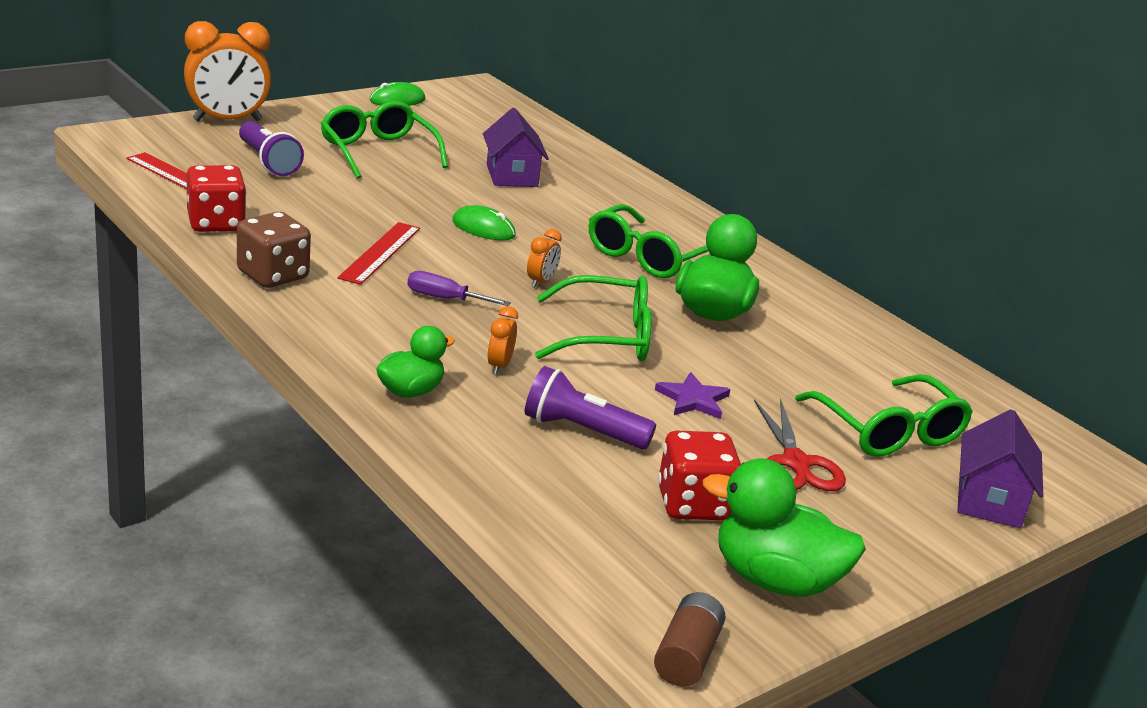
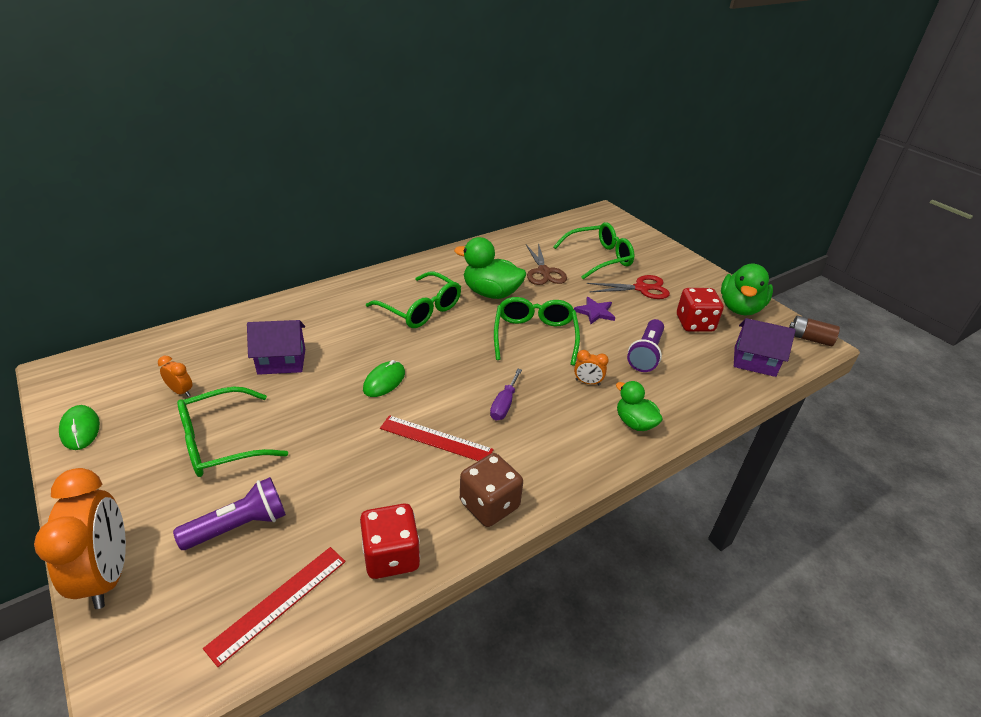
camera: 85 degrees left, 10 degrees up
(541, 282) = (467, 358): orange clock -> orange clock (181, 391)
(803, 365) = (544, 272): none -> brown scissors
(989, 500) = (645, 243): purple house -> purple house (754, 361)

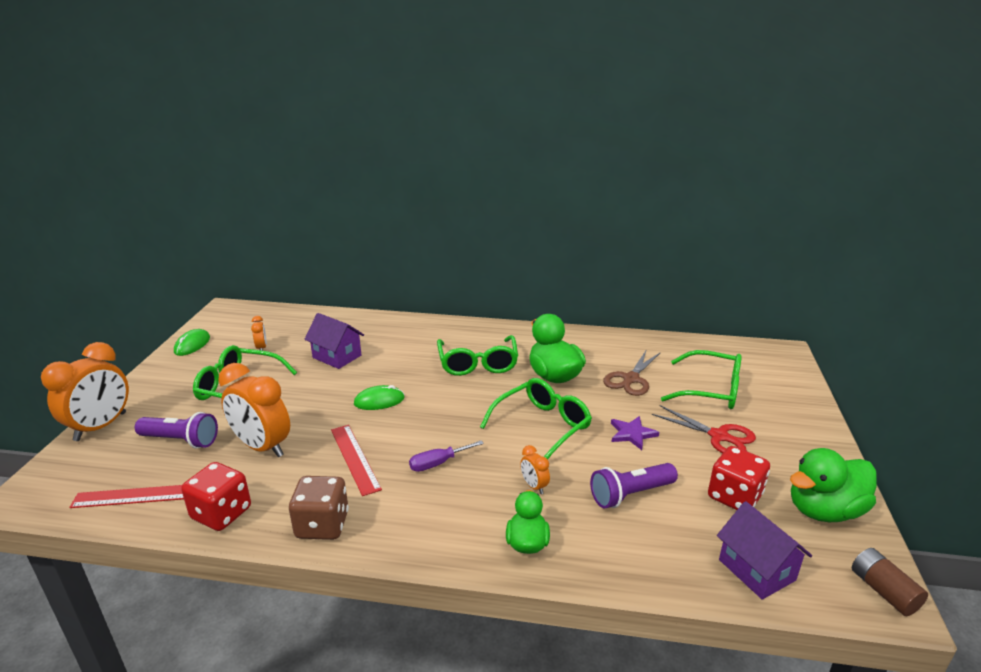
camera: 45 degrees right, 10 degrees down
(337, 480) = (262, 447): none -> orange clock

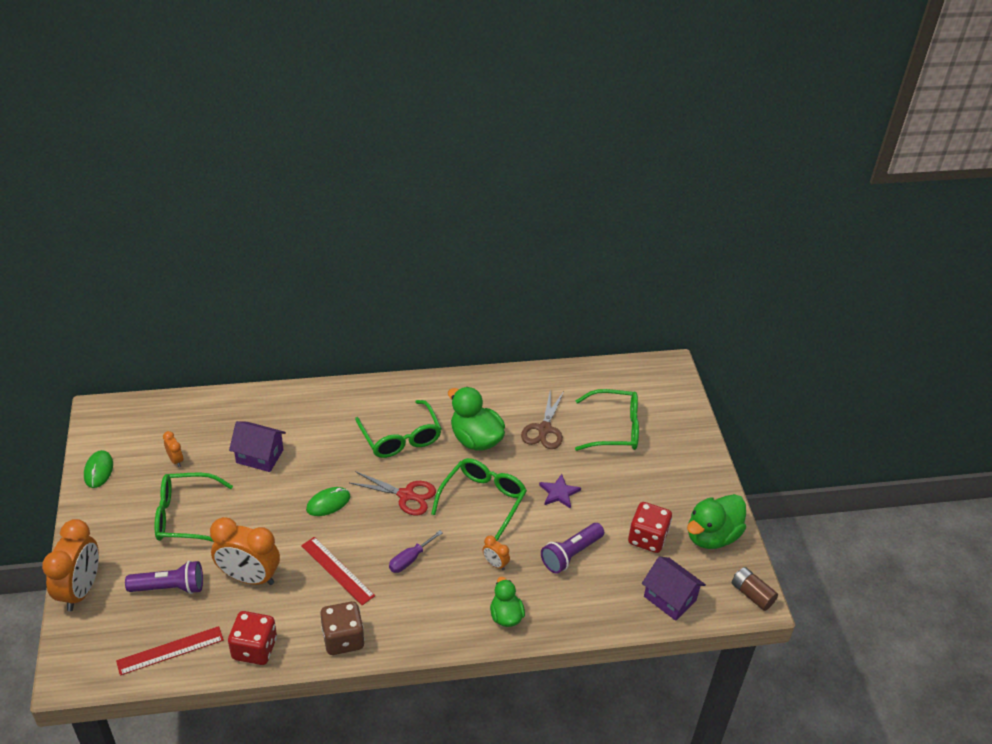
camera: 20 degrees left, 15 degrees up
(719, 436) = (628, 480): red scissors -> red scissors (406, 495)

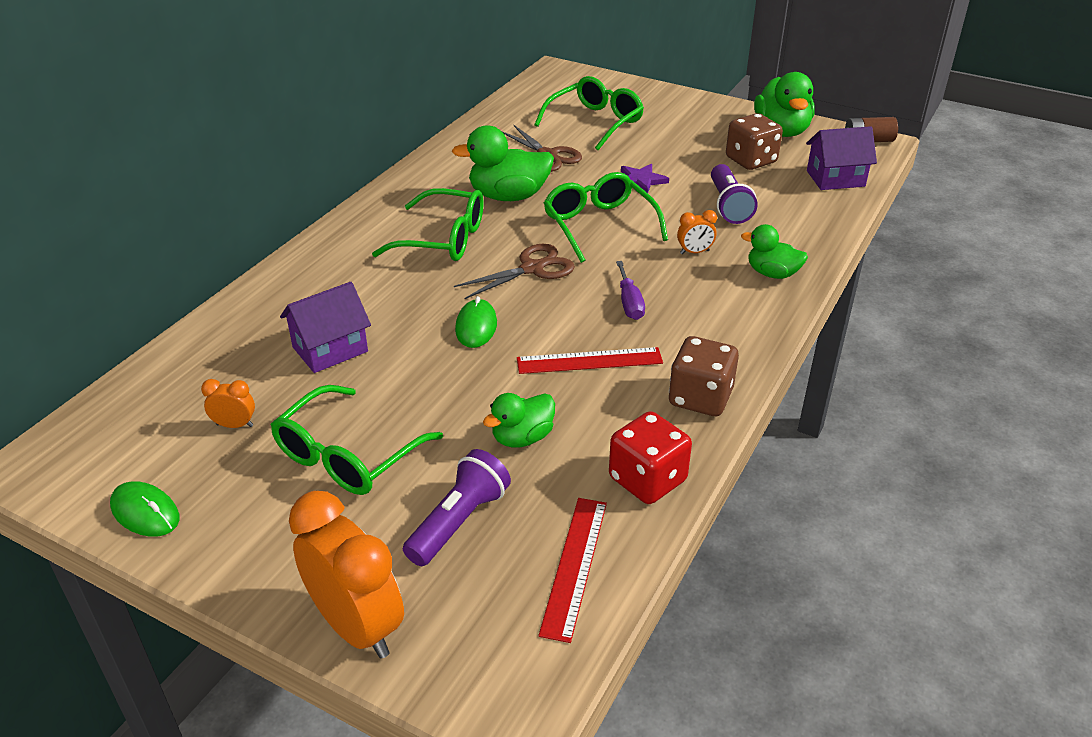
camera: 50 degrees left, 5 degrees down
(249, 577) = (522, 438): orange clock -> green duck
(406, 495) = (532, 269): red scissors -> brown scissors
(647, 538) = (751, 160): red dice -> brown dice

